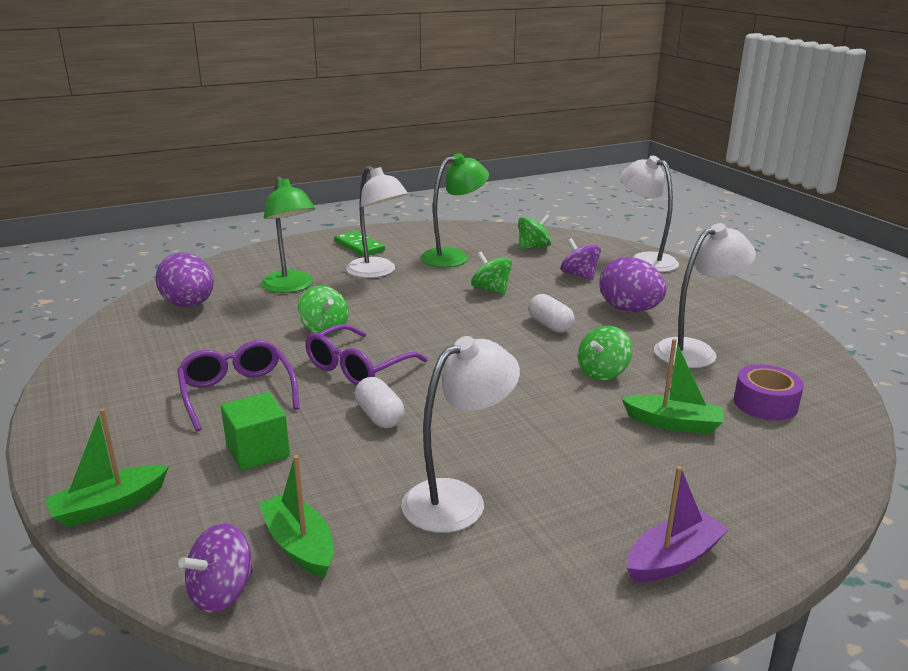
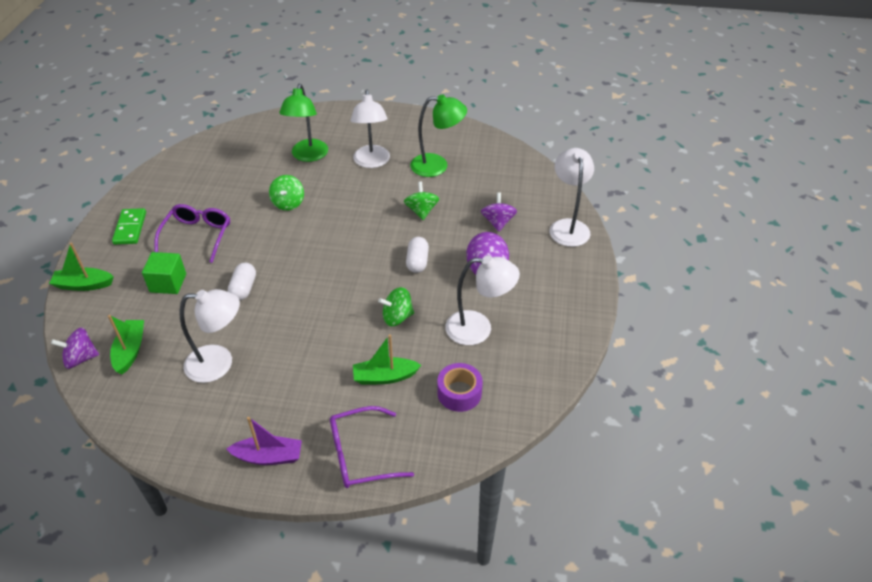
camera: 35 degrees right, 20 degrees up
(189, 305) = (240, 150): purple egg -> none
(358, 367) = (272, 245): purple glasses -> purple glasses (361, 455)
(359, 246) = (389, 130): green domino -> green domino (130, 228)
(533, 247) = (504, 178): green spinning top -> none
(673, 423) = (385, 377): green boat -> green boat turned 120 degrees clockwise

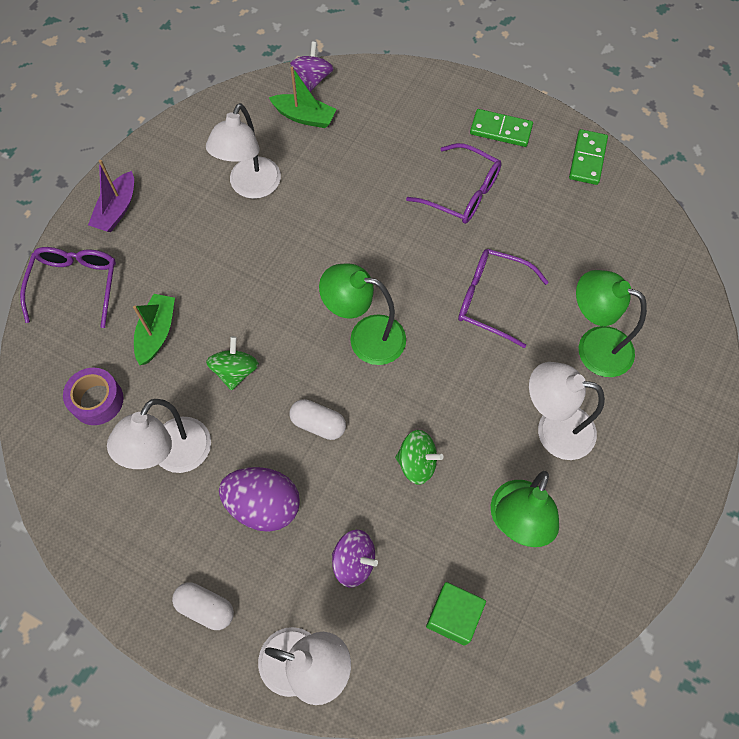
camera: 110 degrees right, 20 degrees up
(84, 285) = (419, 85): green boat -> none
(152, 181) = (587, 159): none -> green domino
(168, 283) = (391, 156): green cube -> green cube (453, 616)
(244, 288) = (352, 225): white capsule -> white capsule (205, 608)
(288, 203) = (492, 300): green spinning top -> purple glasses
(340, 256) = (365, 337): none -> green lamp

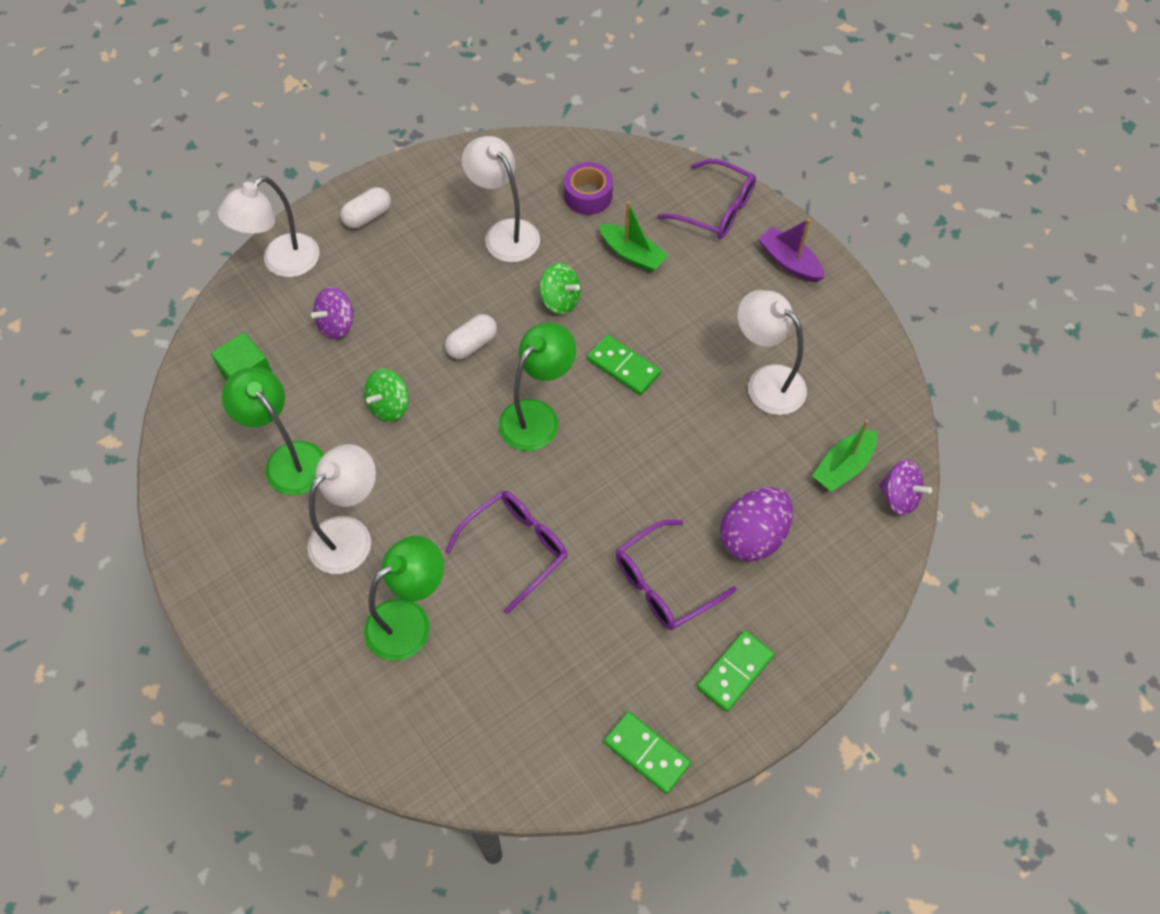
camera: 115 degrees right, 5 degrees down
(263, 505) = (424, 279): purple egg -> purple egg (753, 536)
(284, 292) = (623, 367): none -> green domino

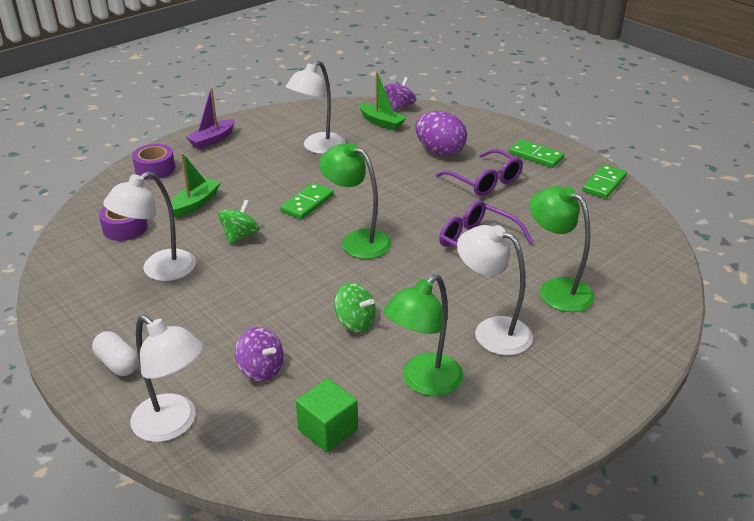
camera: 95 degrees left, 25 degrees down
(472, 344) = (286, 280): white capsule -> none
(715, 209) = (155, 169): purple glasses -> purple tape

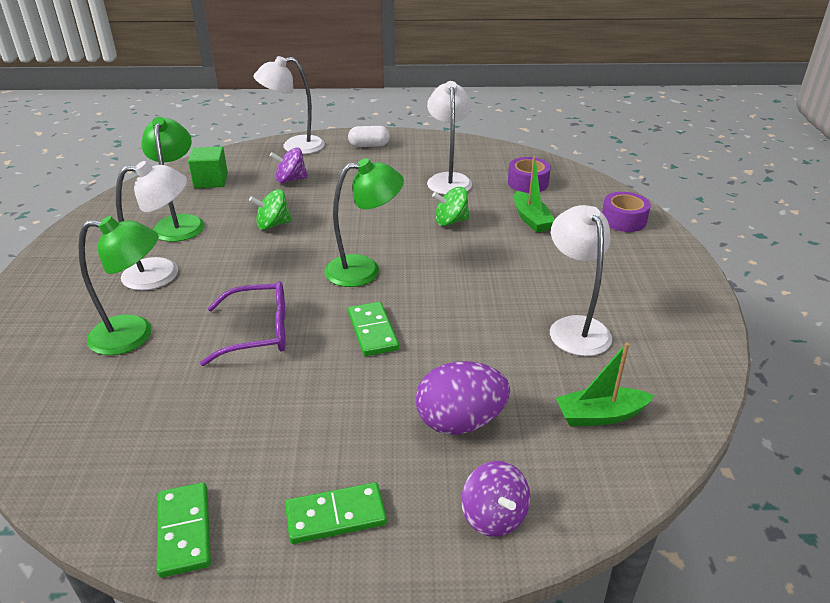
camera: 130 degrees right, 0 degrees up
(212, 140) = (664, 268): purple boat -> none
(240, 236) = (450, 221): green spinning top -> green spinning top turned 105 degrees clockwise
(307, 203) = (459, 271): green domino -> green domino (372, 331)
(399, 106) = (643, 467): purple spinning top -> purple spinning top (494, 516)
(484, 181) = (346, 413): purple glasses -> none

